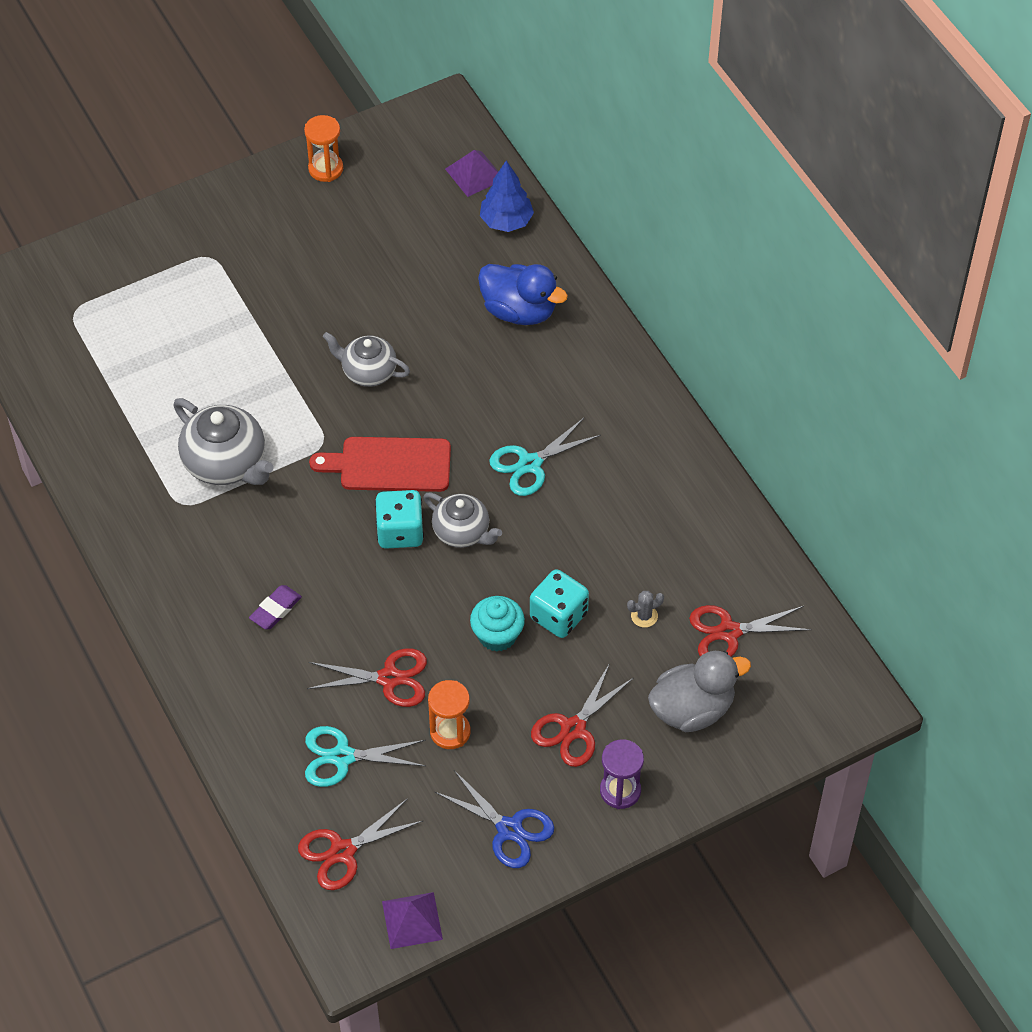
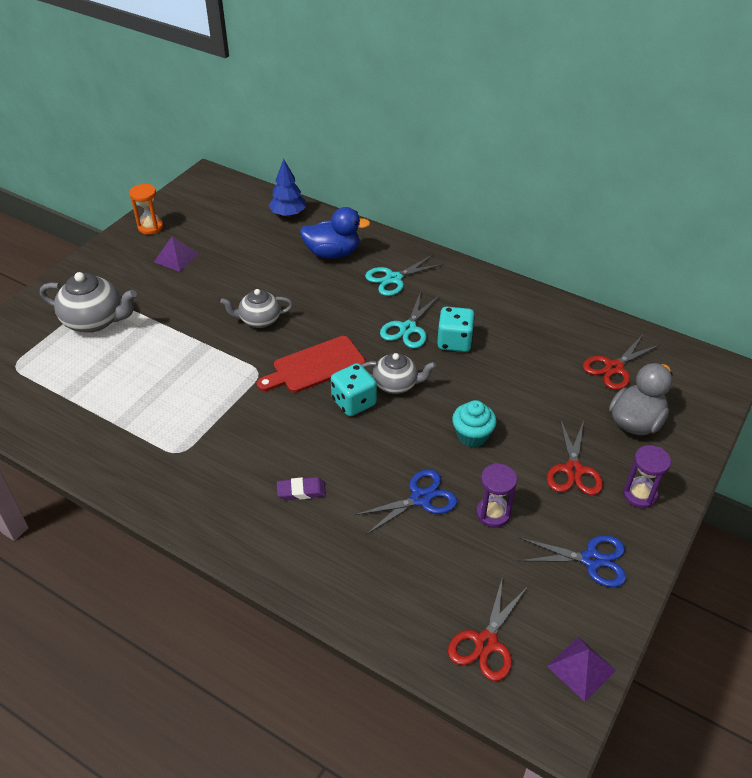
camera: 30 degrees left, 10 degrees down
(226, 463) = (196, 412): grey teapot -> grey teapot (95, 321)
(275, 610) = (301, 491): purple eraser -> purple eraser turned 75 degrees clockwise
(342, 757) = (430, 570): turquoise scissors -> turquoise scissors (393, 278)
(389, 678) = (420, 498): red scissors -> blue scissors
(450, 732) = (493, 513): orange hourglass -> purple hourglass
(474, 174) = (249, 199): purple pyramid -> purple pyramid (176, 258)
(558, 616) = (502, 406): turquoise dice -> turquoise dice (454, 342)
(644, 616) = (555, 382): grey cactus -> none

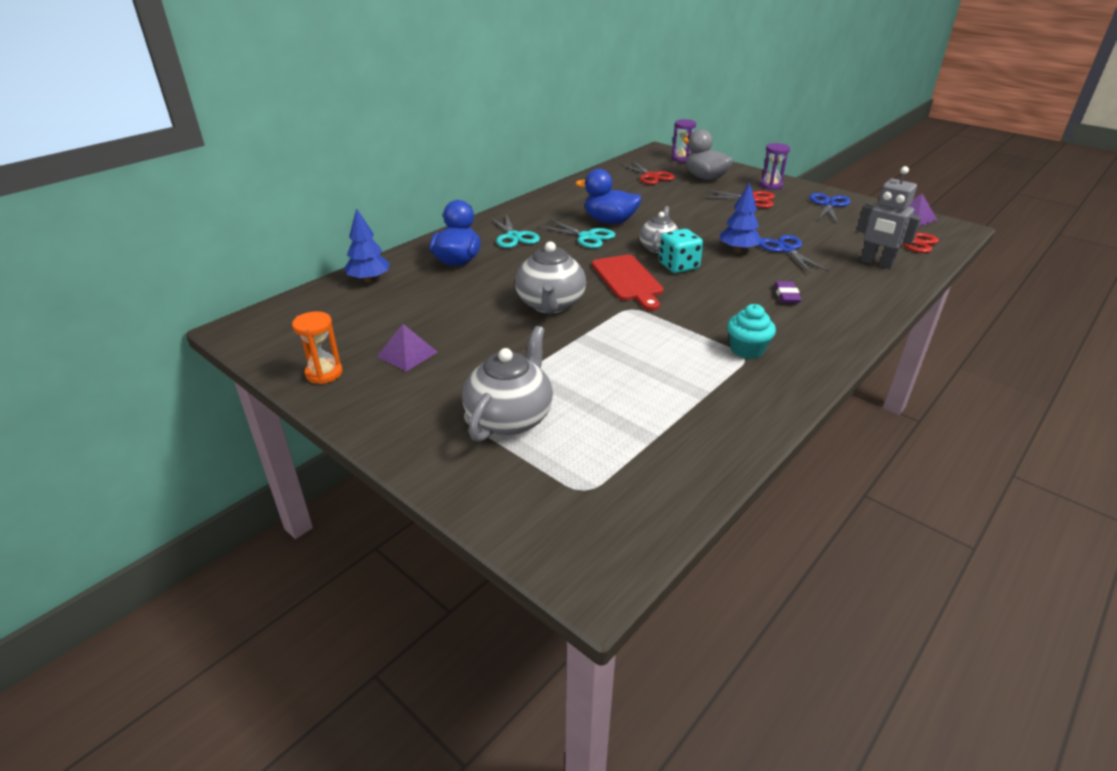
camera: 80 degrees left, 10 degrees down
(259, 320) = (550, 304): grey teapot -> grey teapot, size x1.52
(403, 590) = (876, 263): none -> grey robot
(407, 452) = (738, 250): none -> blue tree
(454, 342) = (609, 221): turquoise dice -> blue duck
(472, 436) = (719, 226): turquoise cupcake -> turquoise cupcake (747, 349)
(493, 513) = (796, 227): purple hourglass -> purple hourglass (681, 159)

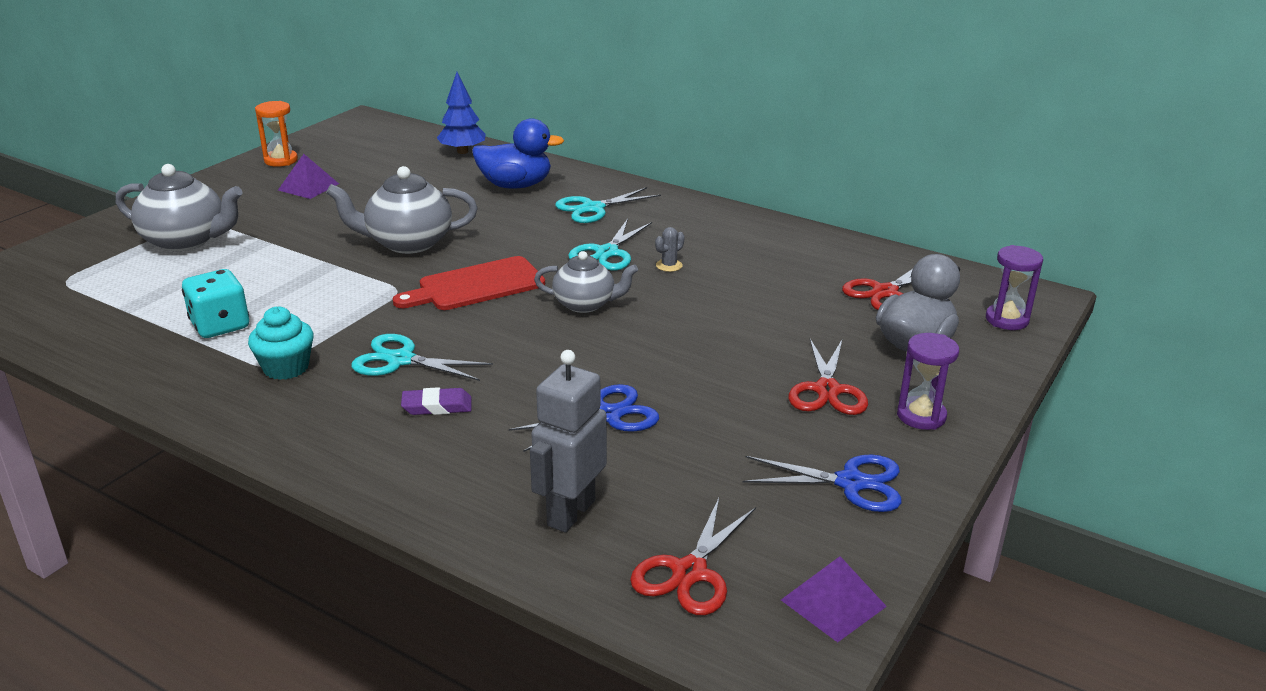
camera: 80 degrees right, 5 degrees down
(609, 221) = (669, 265): blue duck -> grey cactus
(678, 266) = (524, 320): turquoise dice -> turquoise dice (220, 325)
(732, 307) = (401, 360): none -> turquoise scissors
(738, 250) = (593, 370): blue tree -> none

